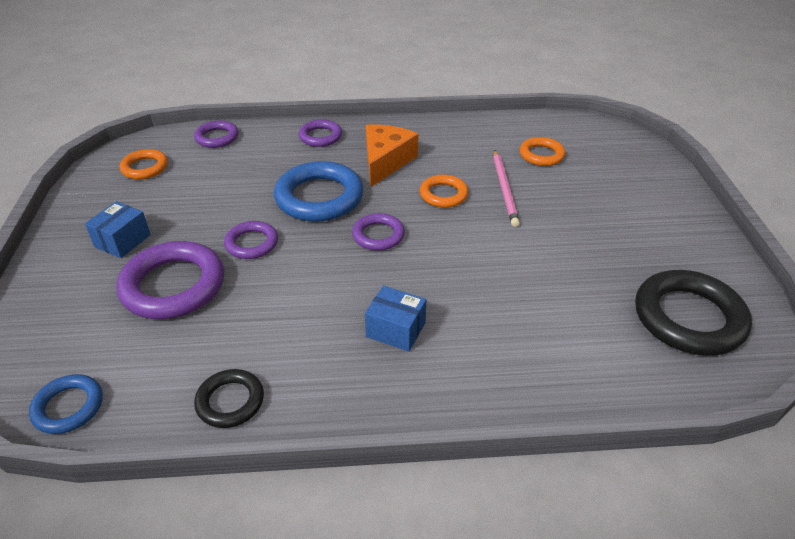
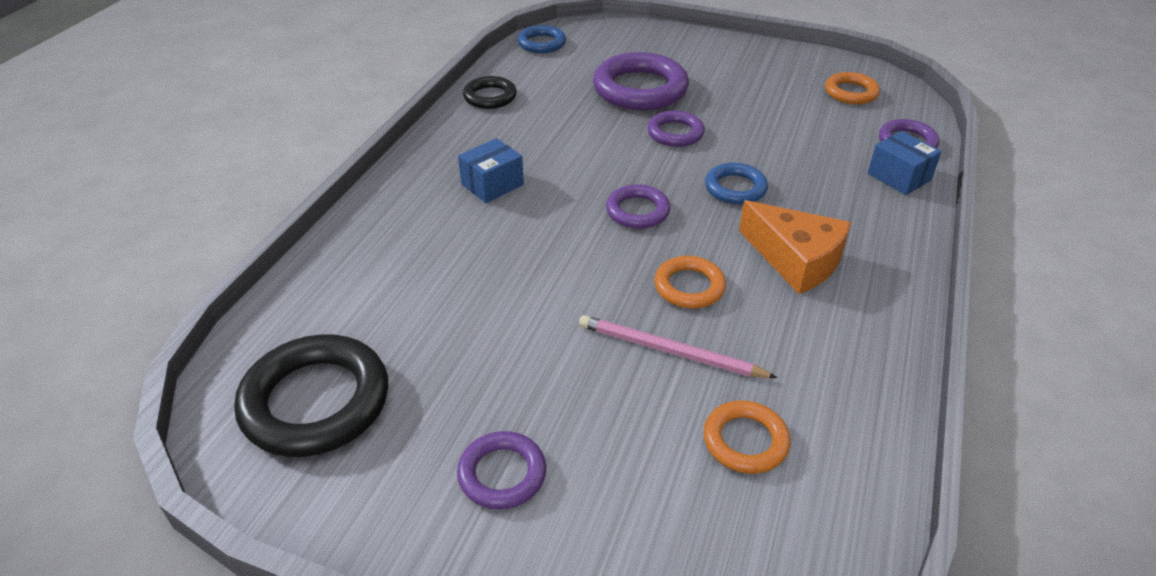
camera: 115 degrees right, 0 degrees up
(122, 241) = (722, 72): blue box -> blue box (899, 177)
(319, 197) = (735, 188): blue ring -> blue ring, size x0.55
(320, 136) = (886, 220): purple ring -> purple ring (502, 474)

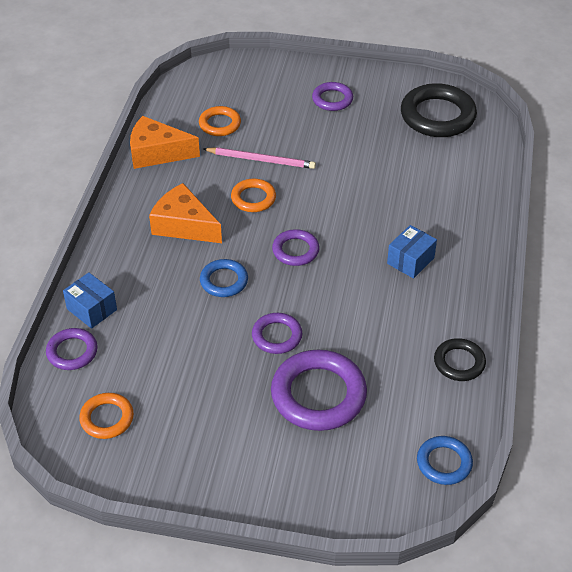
camera: 170 degrees right, 5 degrees up
(862, 390) = (157, 152): none -> orange cheese

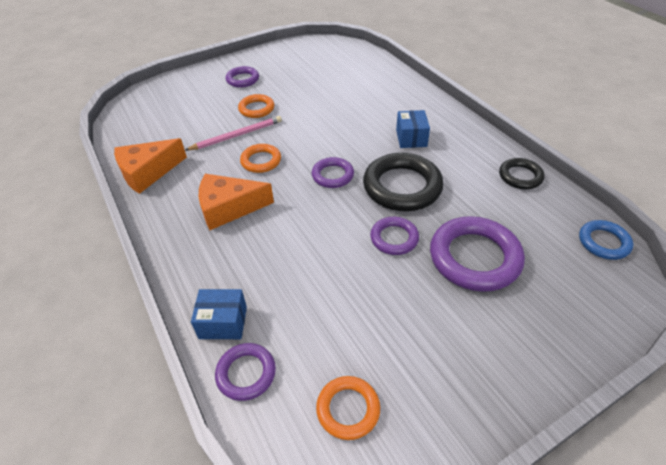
camera: 40 degrees left, 0 degrees up
(220, 124) = (178, 130): orange ring -> orange ring (256, 109)
(224, 281) = (308, 227): blue ring -> none
(437, 116) = (319, 58): black ring -> black ring (402, 186)

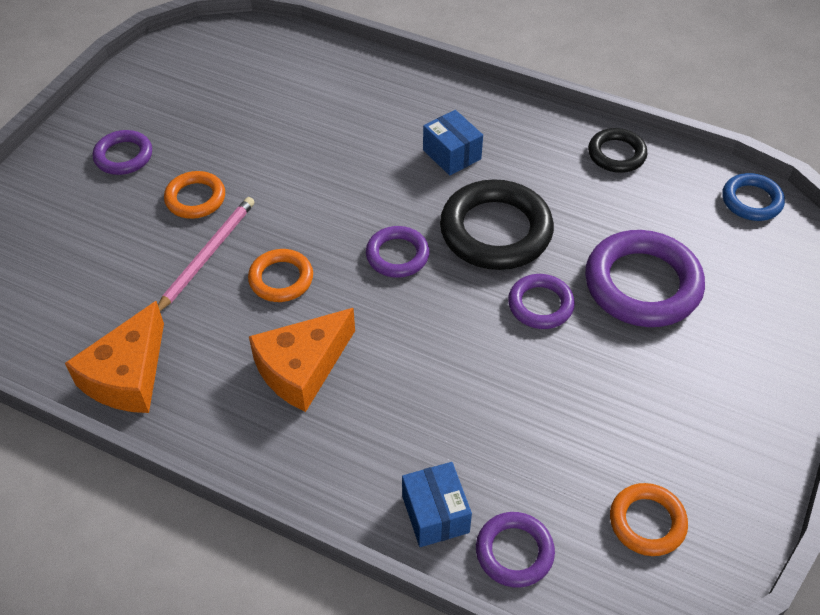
camera: 35 degrees left, 5 degrees up
(223, 322) = (435, 514): blue box -> blue box turned 75 degrees counterclockwise

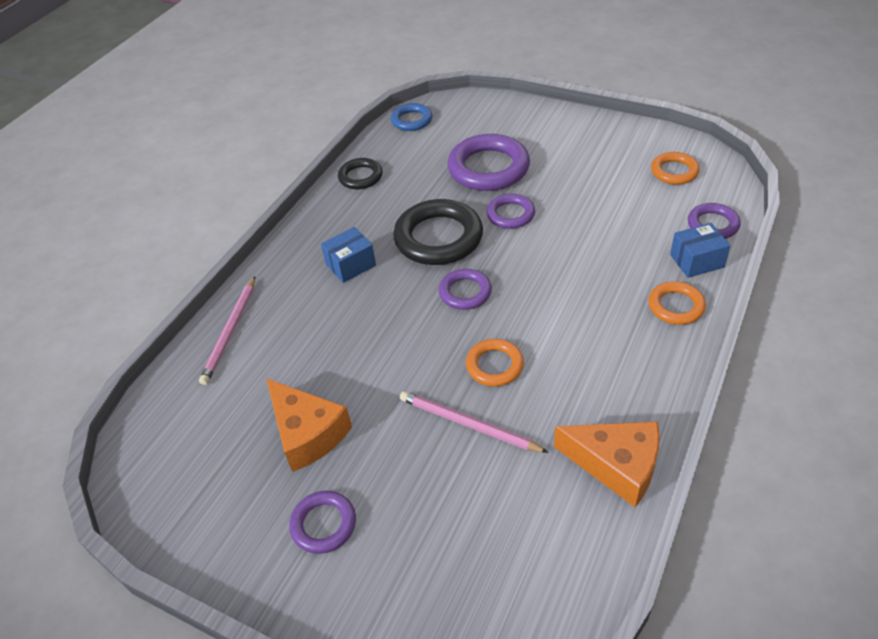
camera: 85 degrees left, 5 degrees down
(195, 198) = (393, 445): orange ring -> orange ring (676, 306)
(302, 368) = (588, 342): orange cheese -> orange cheese (307, 433)
(360, 73) = (230, 332): none -> pink pencil

